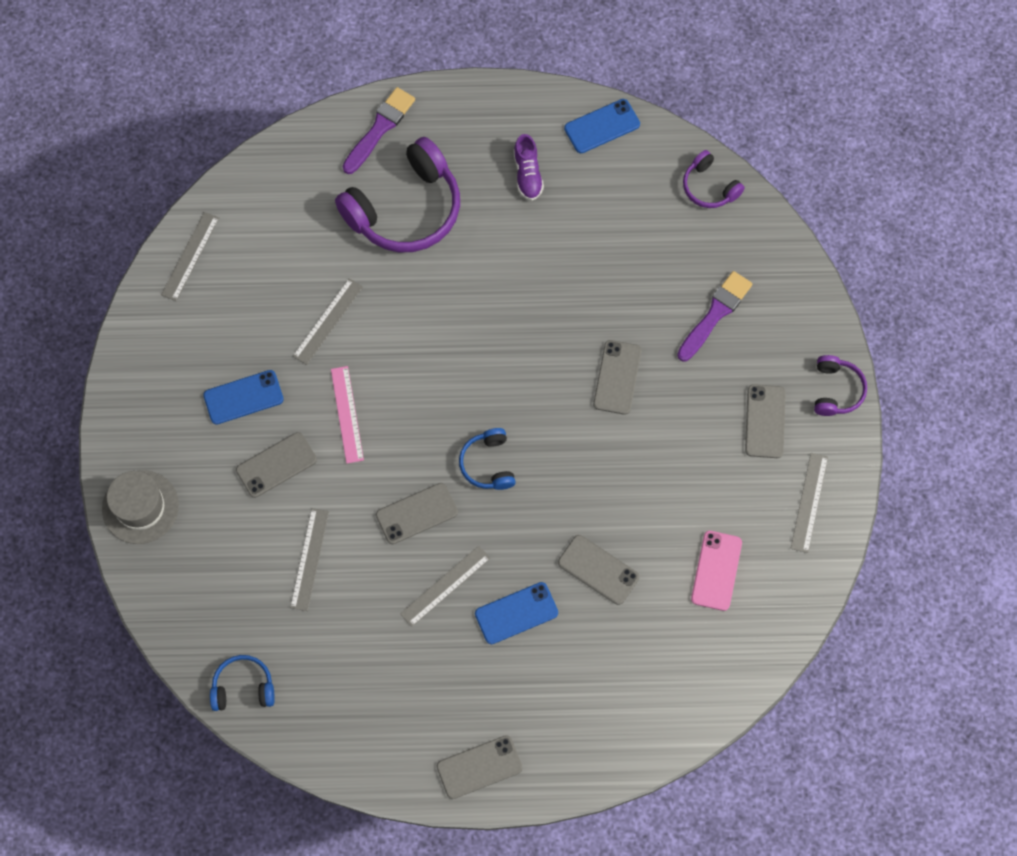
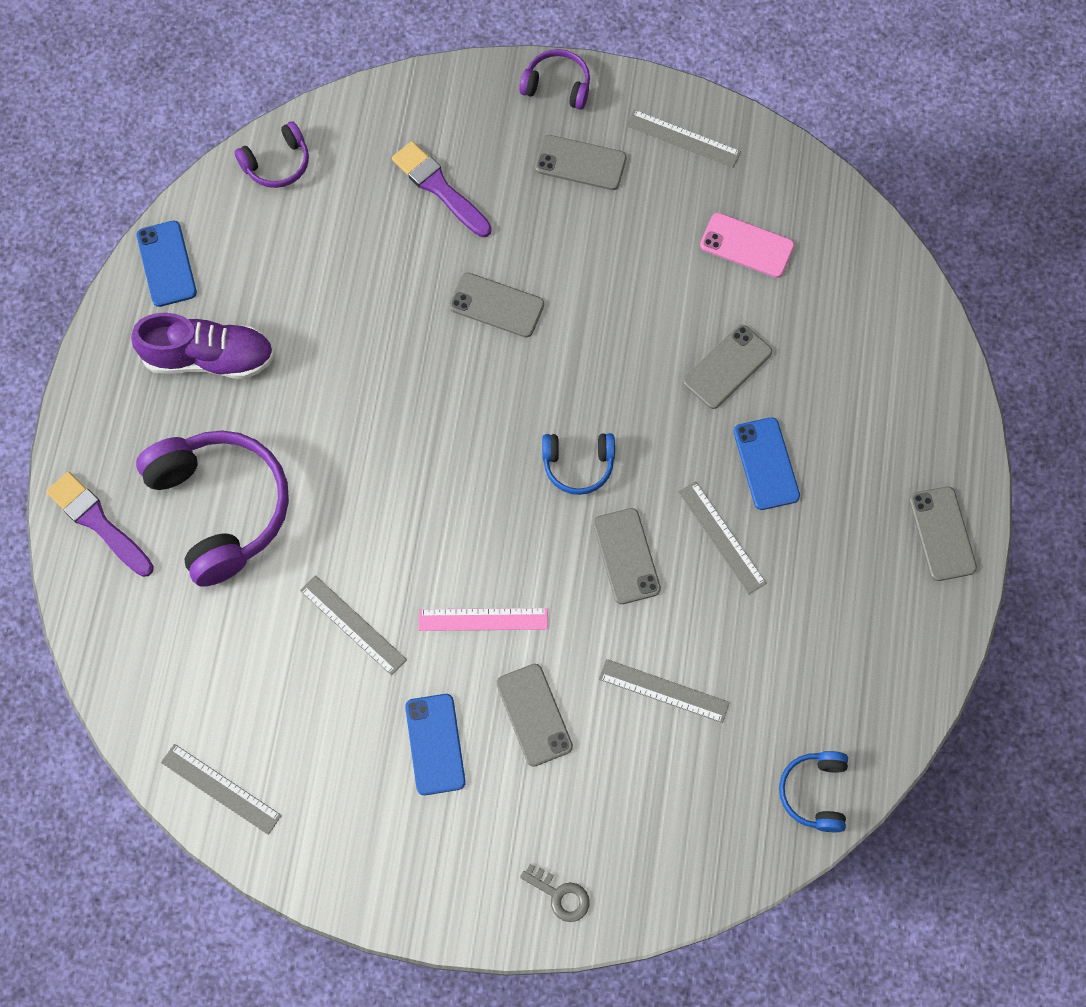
camera: 80 degrees left, 0 degrees up
(140, 507) = (560, 895): grey hat -> grey key
(527, 174) = (209, 358): purple shoe -> purple shoe, size x1.67

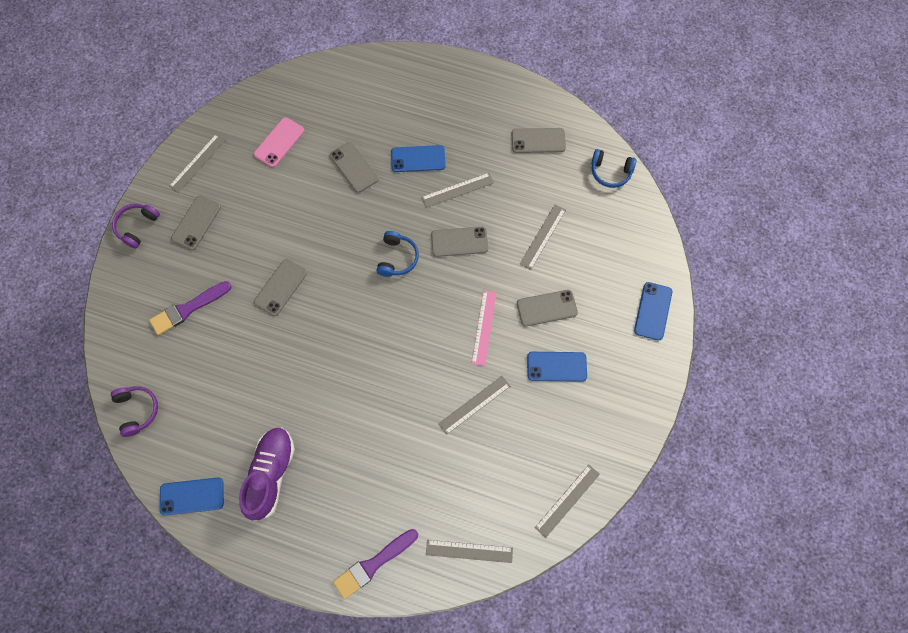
camera: 80 degrees left, 0 degrees up
(129, 653) = (469, 551): none -> grey ruler
(221, 508) = (380, 479): purple headphones -> none
(560, 895) = (653, 311): grey key -> blue phone
(942, 533) = (476, 82): grey phone -> grey phone (538, 140)

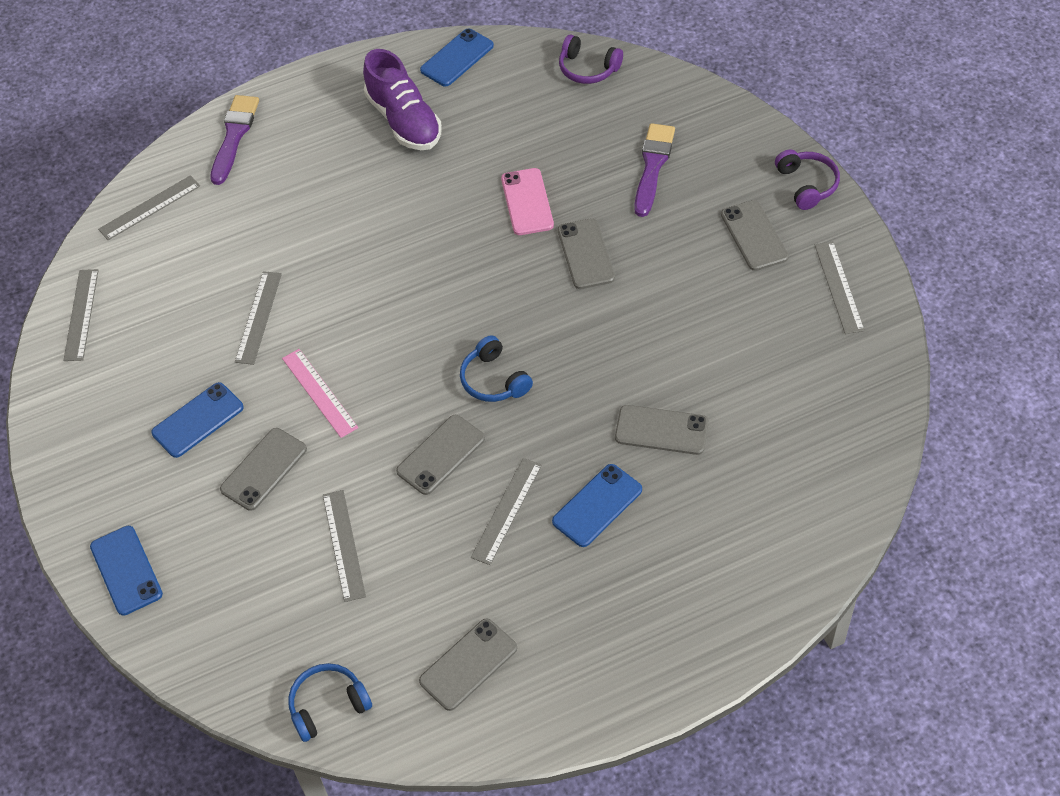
camera: 140 degrees right, 15 degrees down
(279, 142) = (783, 382): pink phone -> pink phone (527, 202)

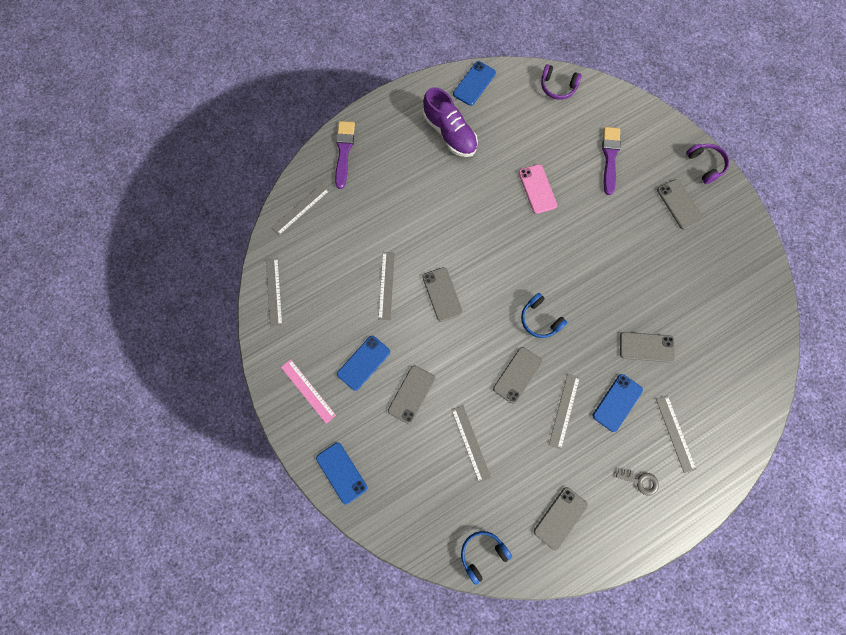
camera: 10 degrees left, 20 degrees up
(319, 393) = (435, 337): pink ruler -> pink ruler (308, 391)
(586, 254) = (580, 224): grey phone -> grey phone (442, 294)
(613, 622) = (640, 481): none -> grey key
(838, 287) = (735, 238): grey ruler -> grey ruler (675, 433)

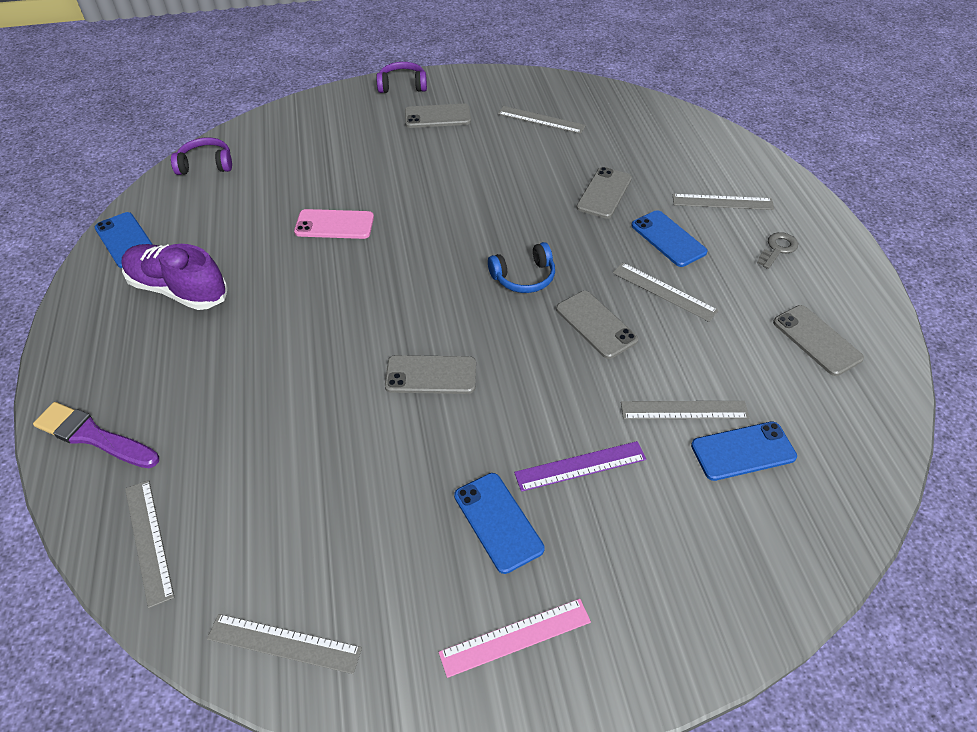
camera: 70 degrees left, 25 degrees down
(341, 473) = (692, 622): blue phone -> blue phone (743, 451)
(386, 285) = (376, 445): grey ruler -> grey ruler (541, 120)
(411, 394) = (580, 466): grey phone -> purple ruler
(449, 133) = (178, 289): purple shoe -> purple shoe turned 135 degrees counterclockwise
(482, 553) = (862, 447): blue headphones -> none
(557, 87) = (206, 165): purple headphones -> purple headphones turned 135 degrees counterclockwise
(610, 157) = (339, 150): purple brush -> none

